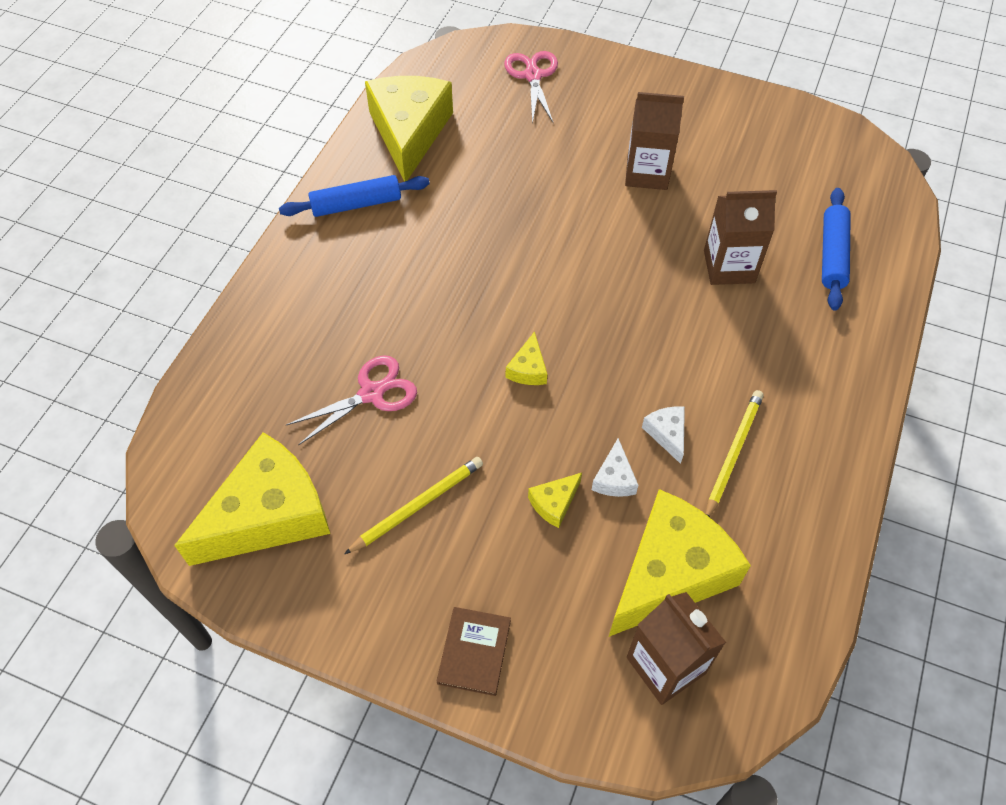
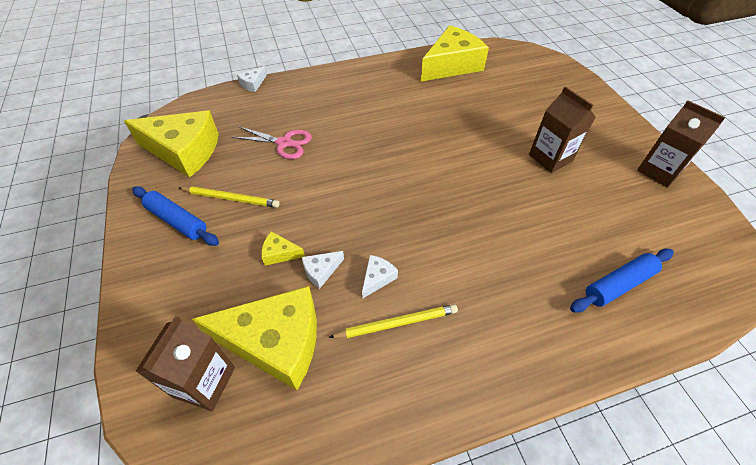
camera: 50 degrees right, 5 degrees down
(204, 357) = (253, 84): none -> white cheese
(356, 204) = (388, 75): blue rolling pin -> blue rolling pin (177, 221)
(474, 652) = (154, 276): brown book -> none
(528, 369) = (358, 189): yellow cheese -> none
(533, 76) = (547, 80): pink scissors -> none
(729, 266) = (535, 234): brown carton -> brown carton (659, 171)

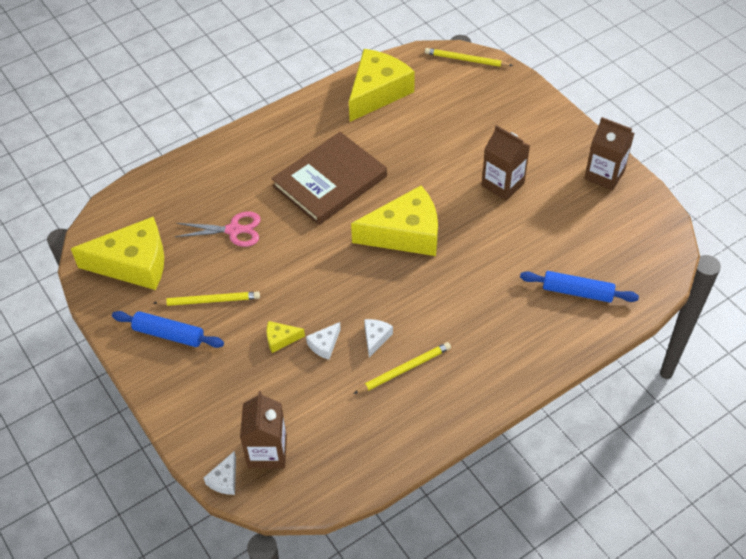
camera: 15 degrees left, 0 degrees up
(253, 84) = (164, 167): white cheese -> white cheese (225, 479)
(276, 342) = (311, 409): yellow cheese -> yellow cheese (405, 233)
(386, 122) = (330, 181): none -> brown book
(535, 56) = (466, 60): none -> yellow pencil
(618, 284) = (577, 292): blue rolling pin -> blue rolling pin turned 60 degrees clockwise

